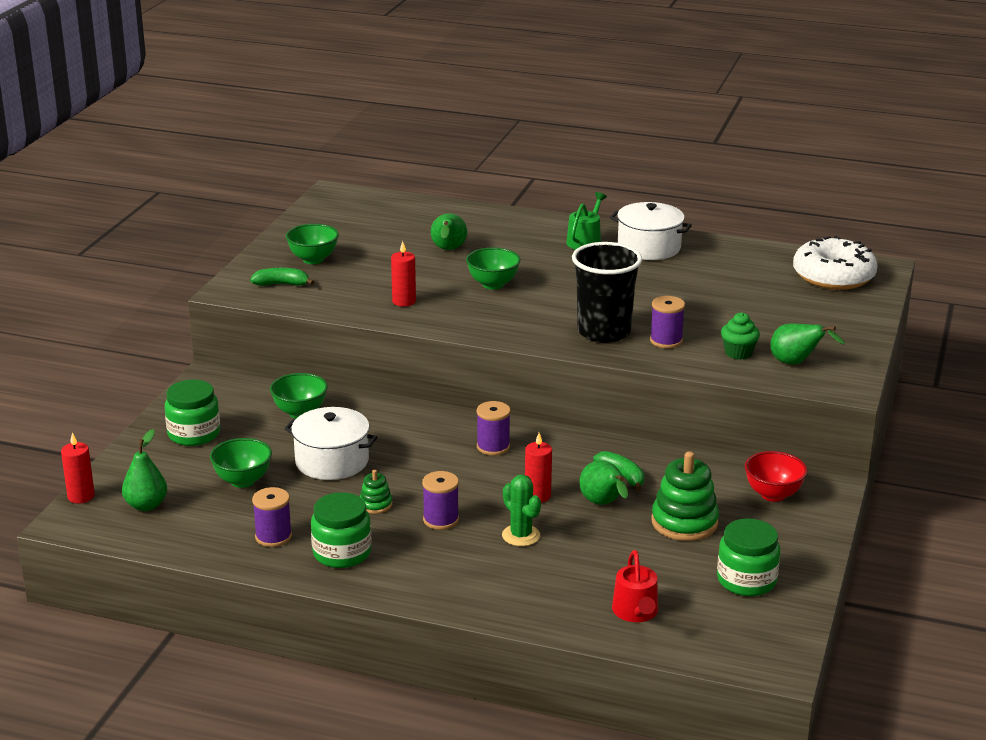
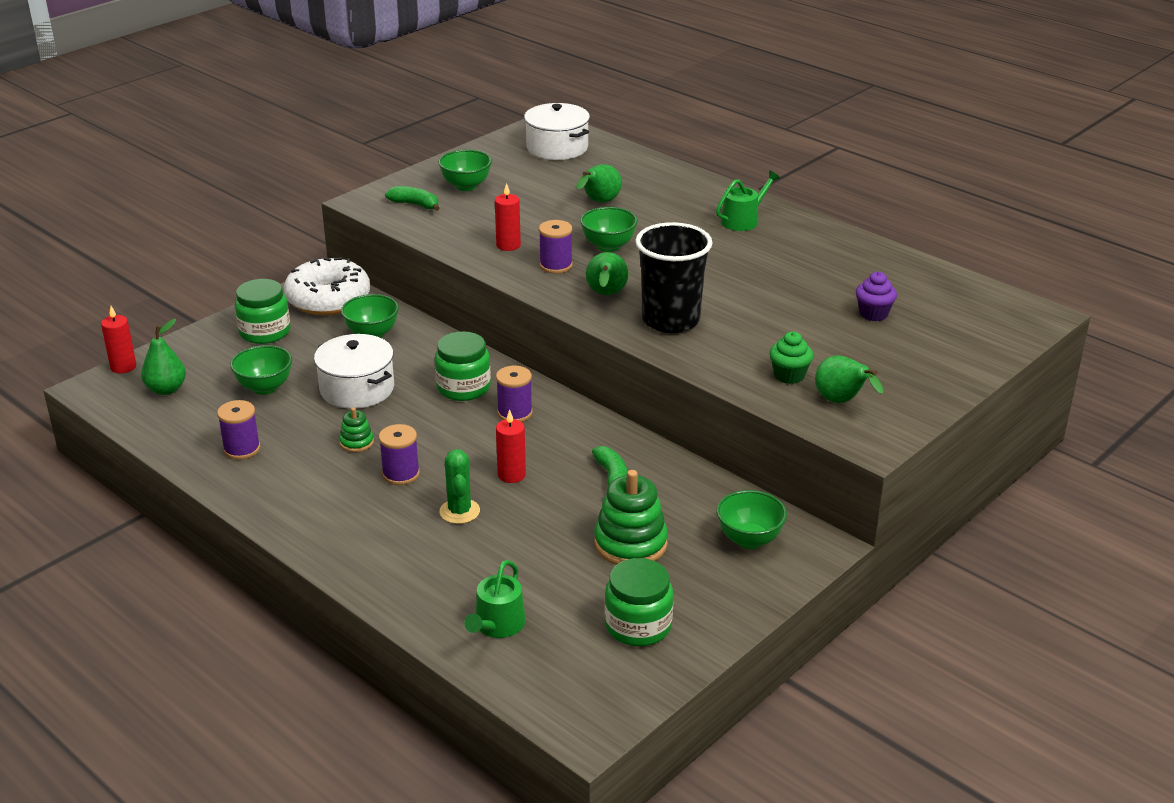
camera: 25 degrees right, 5 degrees up
(342, 553) = (285, 482): green jar -> green jar (463, 387)
(603, 504) = (567, 501): green pear -> green pear (606, 295)
(636, 612) = (497, 625): red watering can -> green watering can
(649, 247) = (802, 240): white pot -> white pot (557, 148)
(666, 341) = (725, 344): purple spool -> purple spool (556, 265)
(758, 292) = (873, 314): none -> purple cupcake
(773, 495) = (749, 540): red bowl -> green bowl
(833, 276) = (975, 314): white donut -> white donut (328, 299)

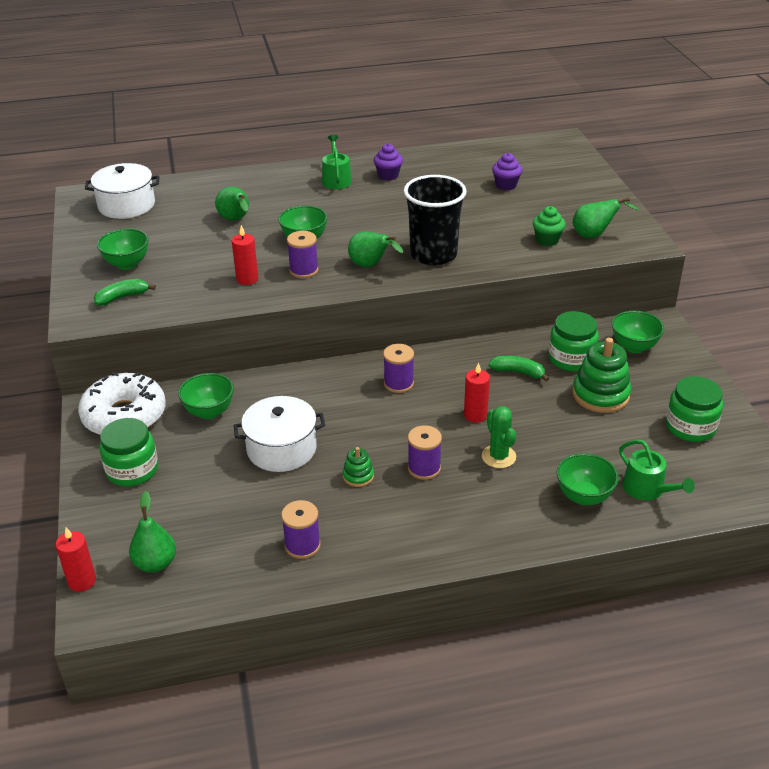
camera: 55 degrees left, 5 degrees up
(265, 388) = (222, 500): green bowl -> green bowl (584, 497)
(459, 511) = (498, 456): green cactus -> green cactus turned 45 degrees clockwise
(463, 387) = (339, 394): green jar -> green jar (571, 359)
(792, 243) = (388, 175): none -> purple cupcake

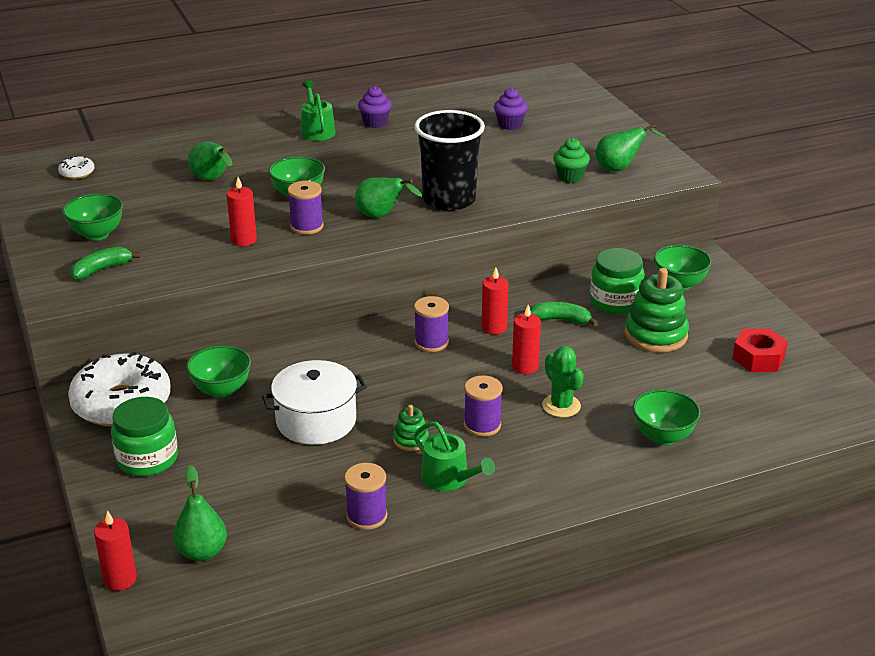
camera: 10 degrees left, 5 degrees down
(126, 205) = (77, 173): white pot -> white donut
(457, 374) = (494, 328): none -> red candle
(647, 489) = (728, 423): green watering can -> green watering can (449, 479)
(690, 427) = (758, 358): green jar -> red nut

